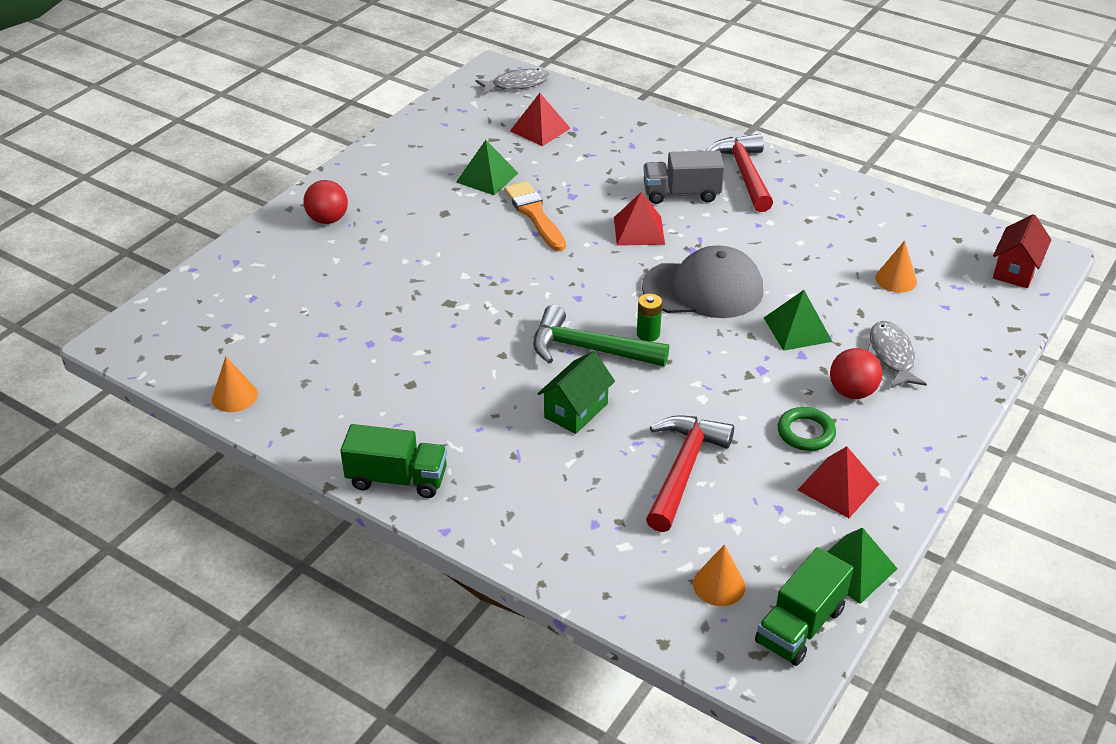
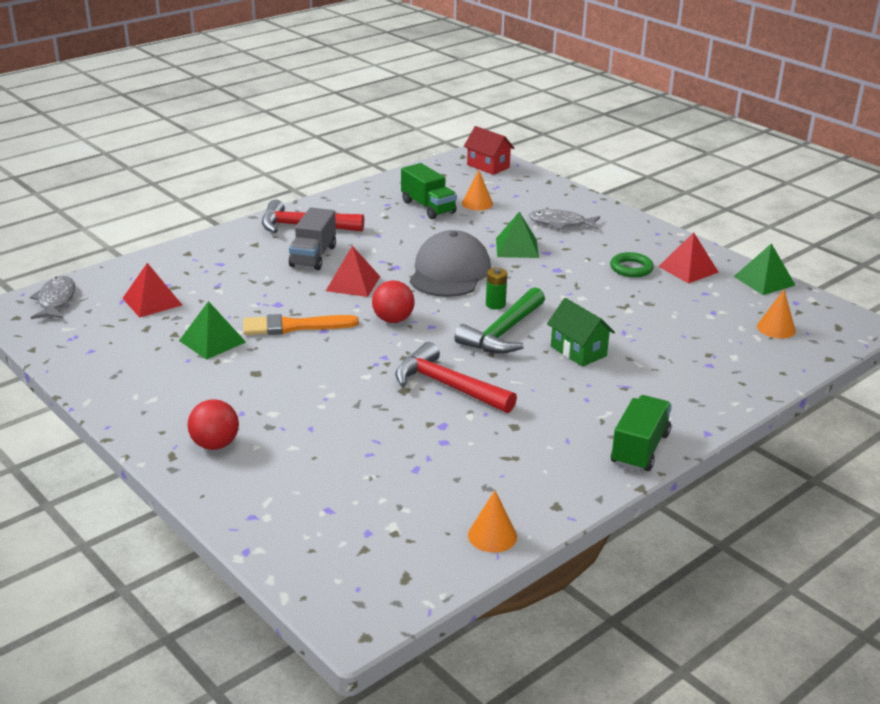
camera: 75 degrees left, 10 degrees down
(683, 469) = (658, 319): red hammer -> red hammer (447, 386)
(800, 626) = (814, 308): green truck -> green truck (428, 207)
(852, 392) = (594, 244): red ball -> red ball (393, 320)

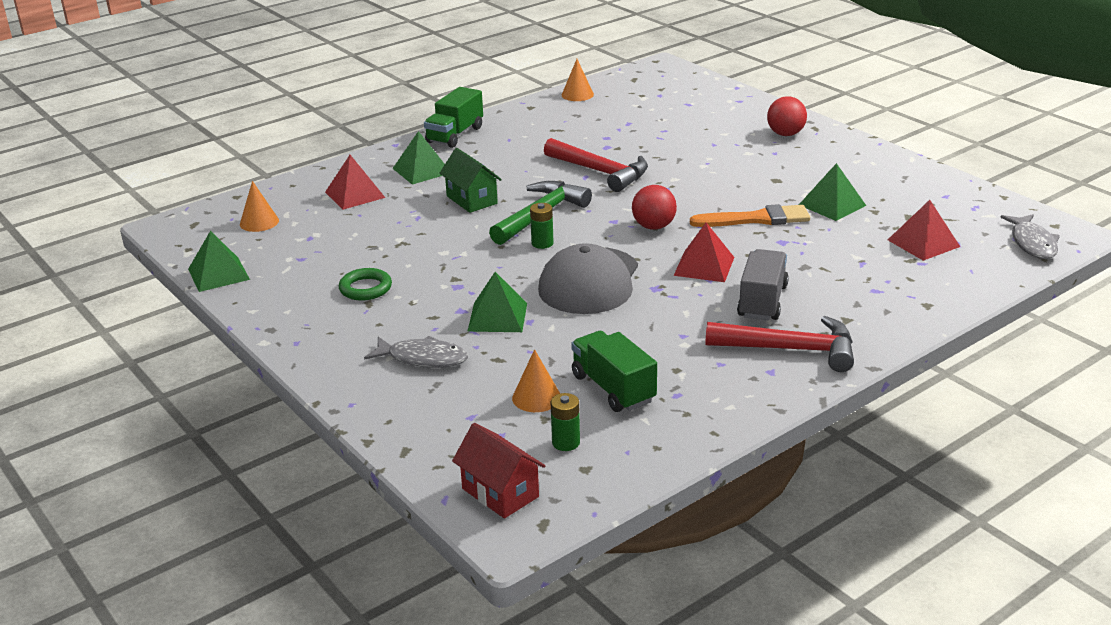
camera: 175 degrees left, 0 degrees up
(455, 184) = (566, 442): none -> green battery
(651, 391) = (422, 170): none -> green pyramid
(688, 269) = (297, 288): red pyramid -> red pyramid (355, 194)

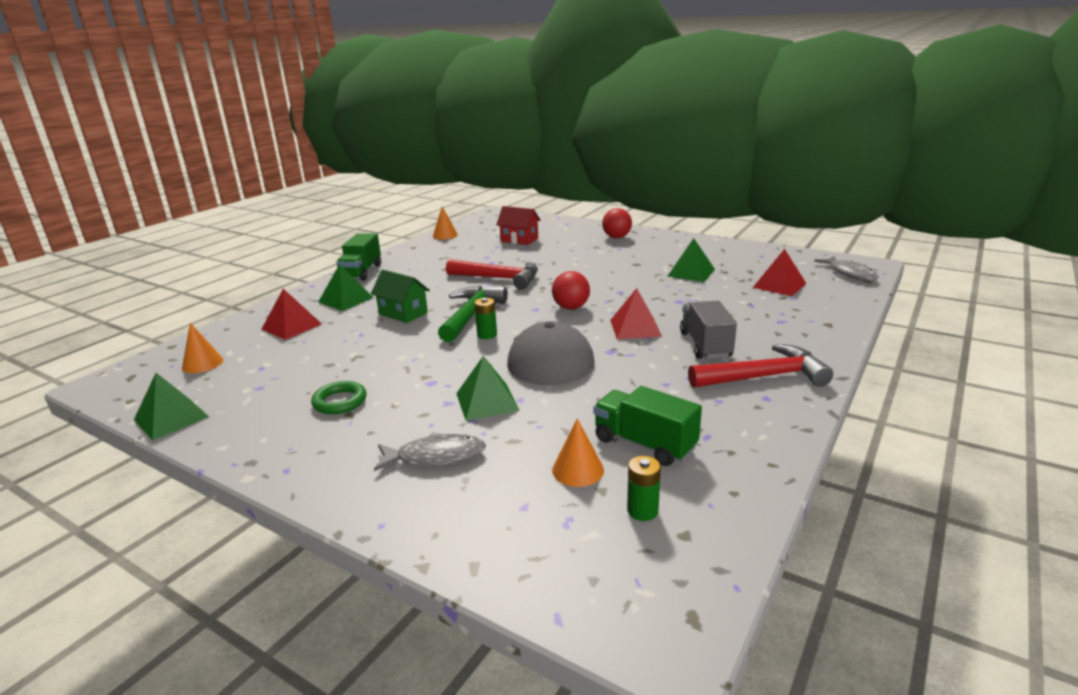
camera: 20 degrees left, 5 degrees down
(500, 493) = (616, 590): red house -> red house (519, 240)
(756, 219) = (645, 290): orange brush -> none

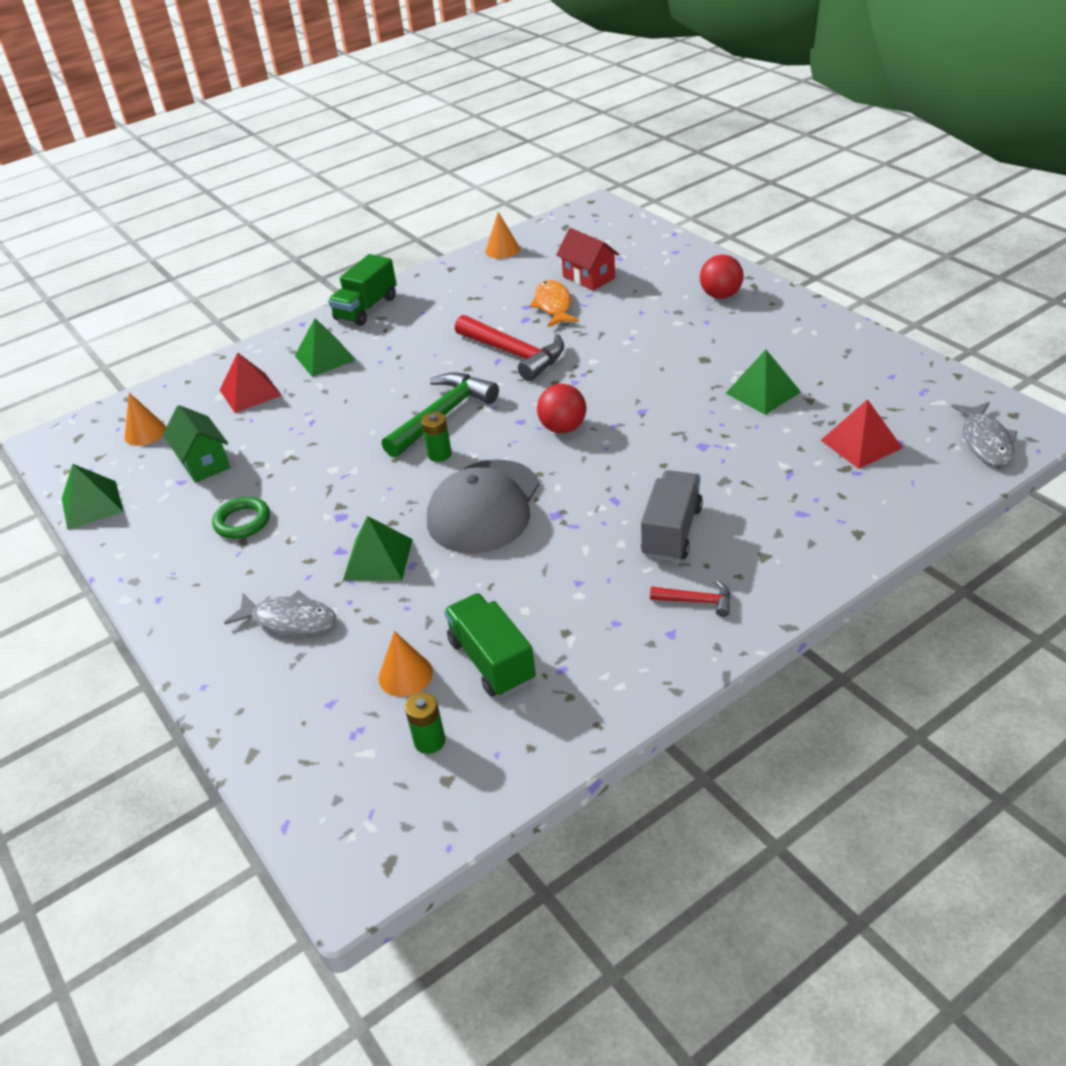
camera: 25 degrees right, 15 degrees up
(403, 313) = (372, 396): green house -> green house (204, 462)
(506, 254) = (553, 305): none -> orange fish
(635, 328) = (612, 482): red pyramid -> none
(764, 377) = (697, 601): red hammer -> red hammer, size x0.49

